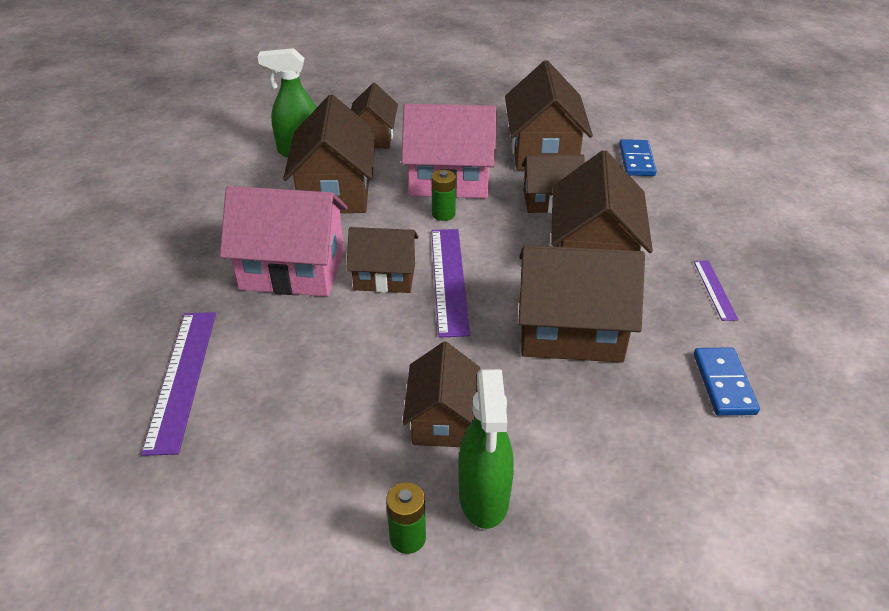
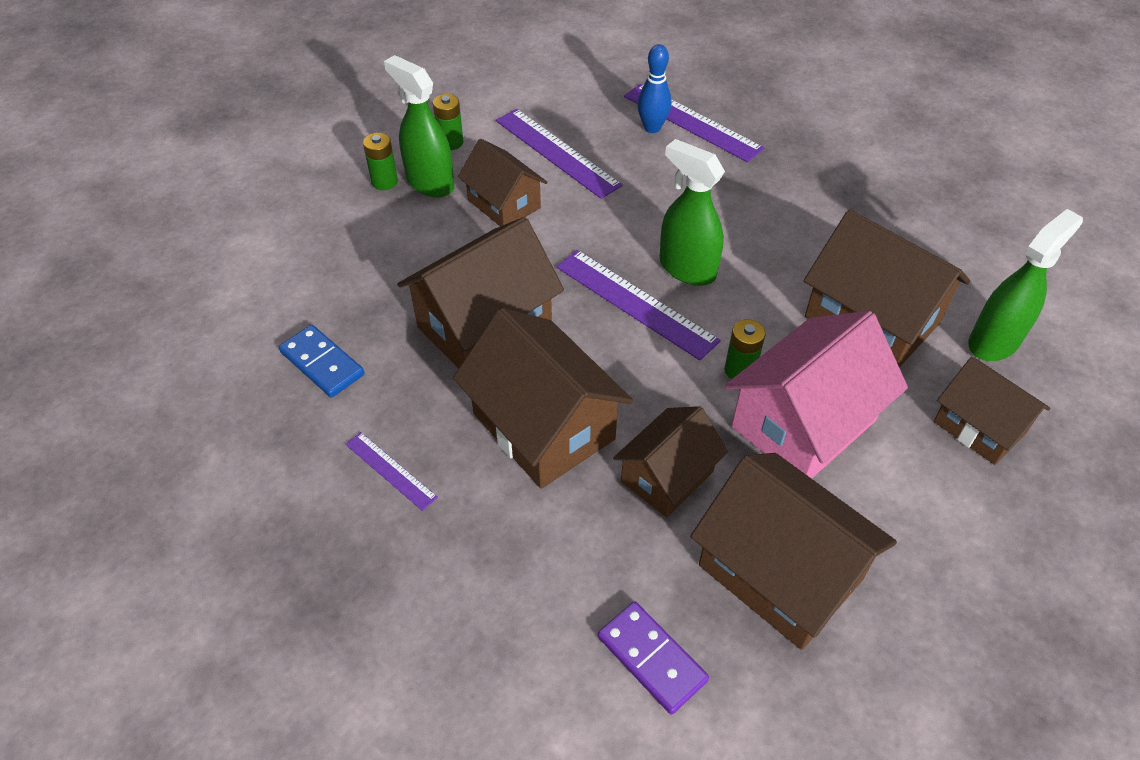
camera: 135 degrees right, 10 degrees up
(218, 398) = (652, 128): none -> blue bowling pin
(293, 270) = (760, 224): pink house -> none
(329, 438) = (557, 152): none -> purple ruler
(385, 277) = (687, 268): brown house -> green spray bottle
(528, 536) = (384, 182): none -> green battery
(636, 160) = (652, 658): blue domino -> purple domino

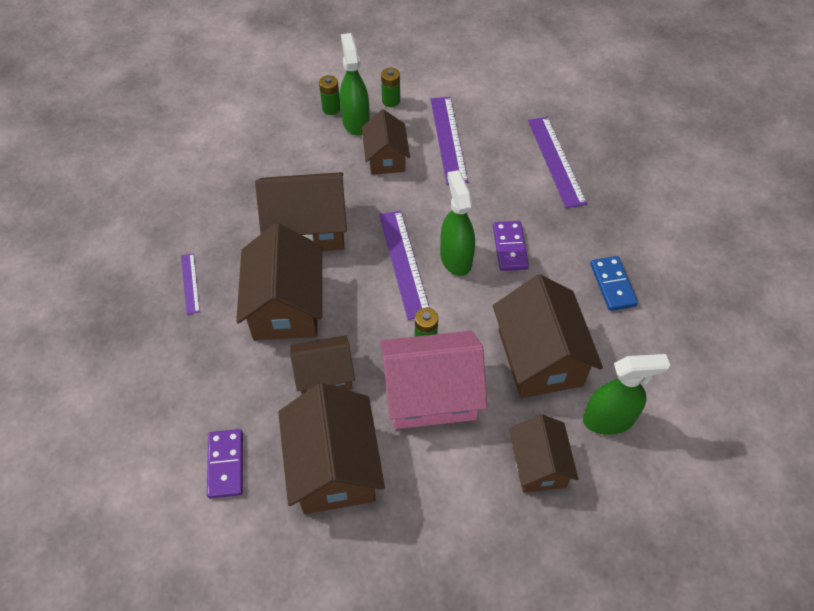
camera: 35 degrees right, 5 degrees up
(322, 363) = (207, 203): blue domino -> blue domino (613, 285)
(652, 128) = (525, 152): blue bowling pin -> none
(731, 228) = (510, 247): none -> purple domino

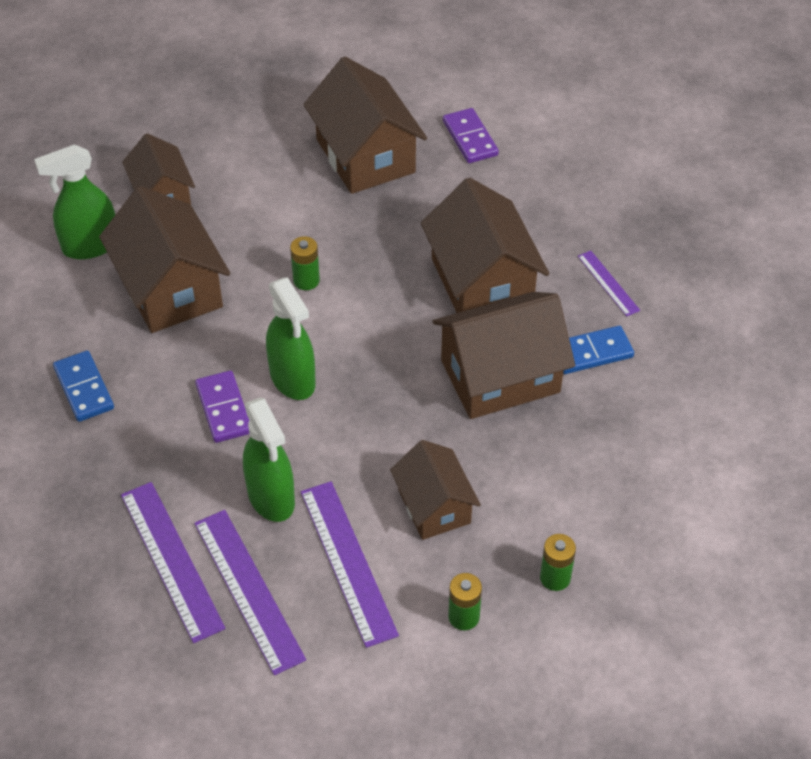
camera: 165 degrees right, 5 degrees down
(234, 232) = (591, 352): none -> blue domino
(324, 375) = (407, 225): brown house -> none
(355, 122) = (505, 560): green spray bottle -> green spray bottle (271, 498)
(404, 263) = (358, 360): purple ruler -> purple ruler (248, 590)
(431, 394) = (286, 231): pink house -> none

